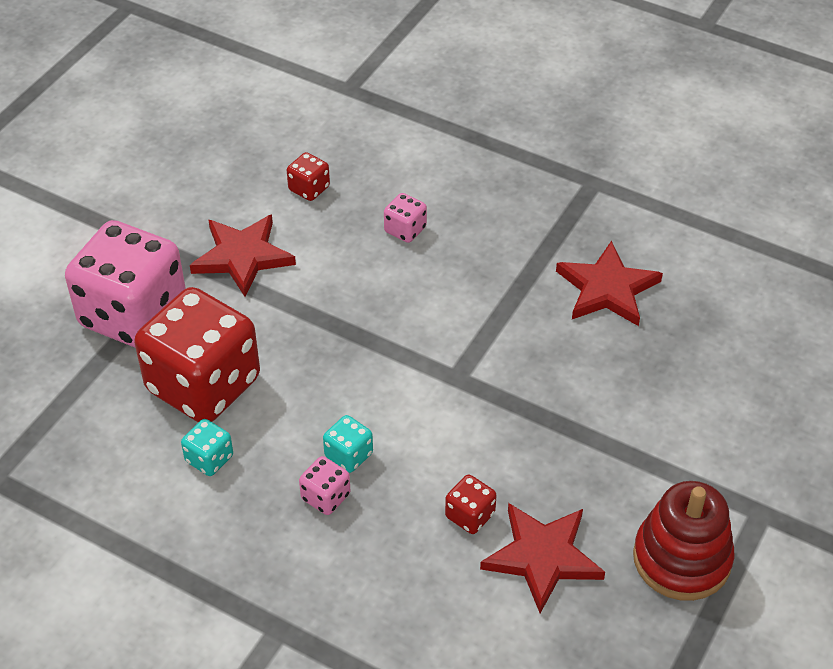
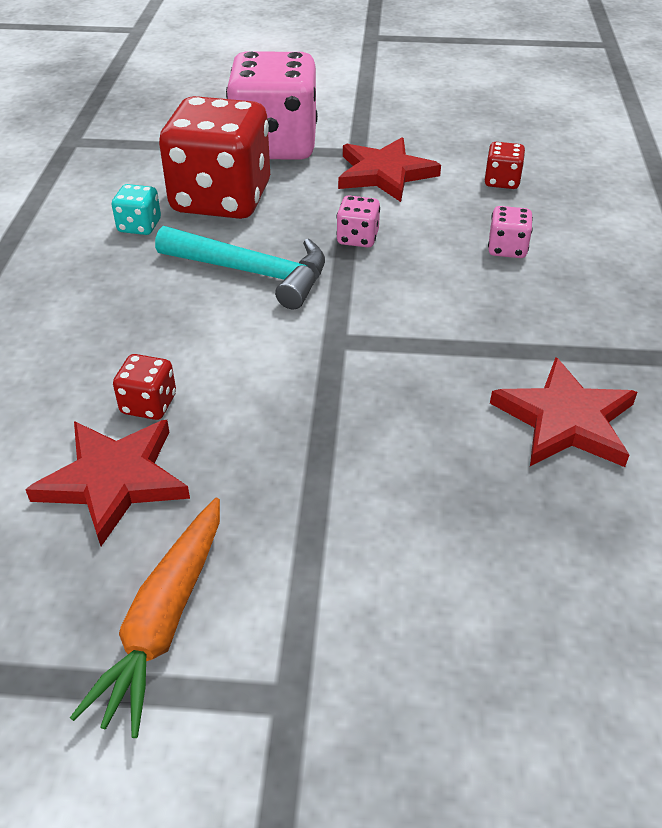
camera: 65 degrees right, 5 degrees down
(326, 497) = (127, 301): pink dice -> pink dice (357, 238)
(337, 399) = (252, 273): none -> turquoise hammer
(348, 455) = (186, 300): turquoise dice -> none
(681, 559) = (164, 621): red stacking toy -> orange carrot

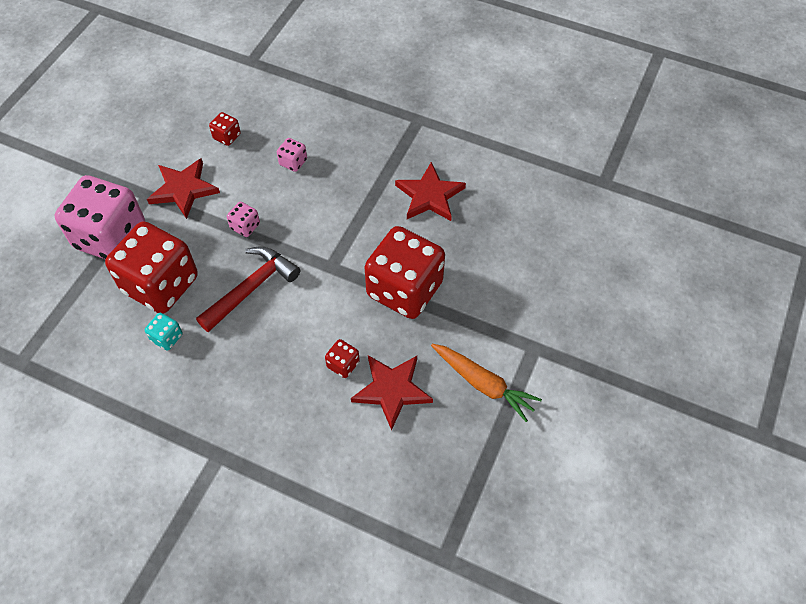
camera: 70 degrees left, 15 degrees up
(252, 273) = (251, 288): turquoise hammer -> red hammer
(335, 441) = (404, 289): none -> red dice

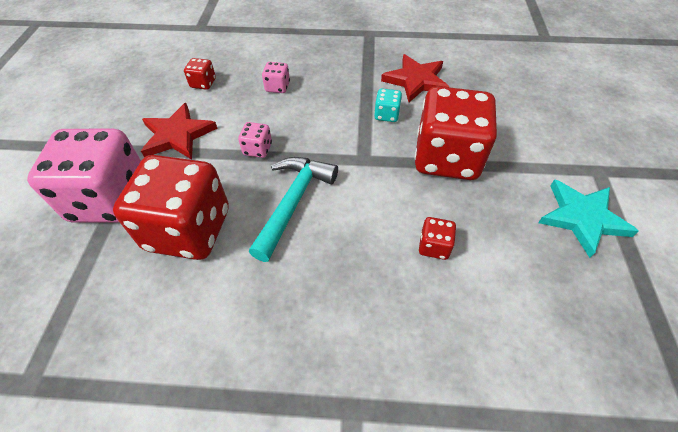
camera: 20 degrees left, 5 degrees down
(167, 337) = (220, 284): turquoise dice -> turquoise dice (386, 115)
(251, 288) = (293, 202): red hammer -> turquoise hammer
(392, 390) = (501, 255): red star -> none
(483, 384) = (582, 218): orange carrot -> turquoise star

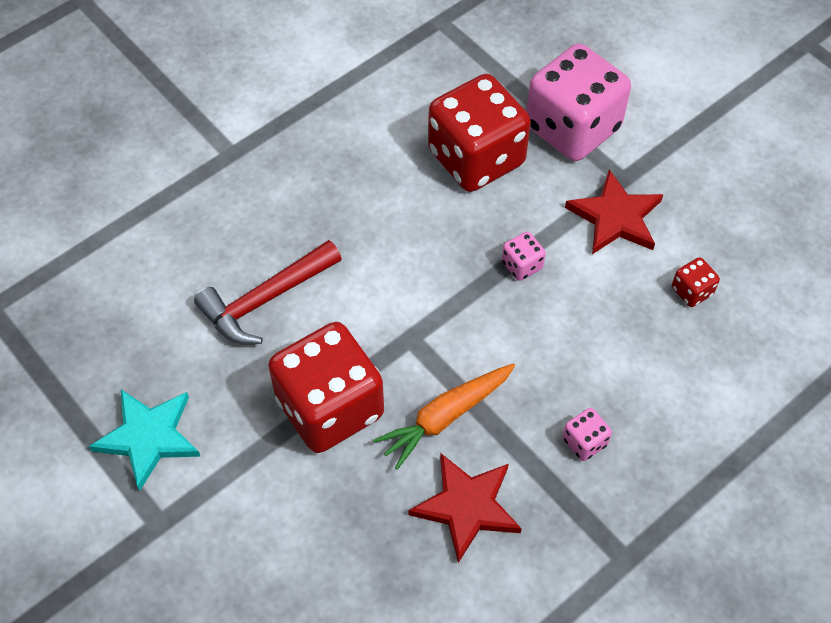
camera: 135 degrees right, 5 degrees up
(277, 87) = (609, 355): pink dice -> pink dice (584, 442)
(293, 202) = (423, 243): turquoise hammer -> none
(386, 115) = (445, 417): turquoise dice -> orange carrot
(434, 246) = (265, 300): red dice -> red hammer

